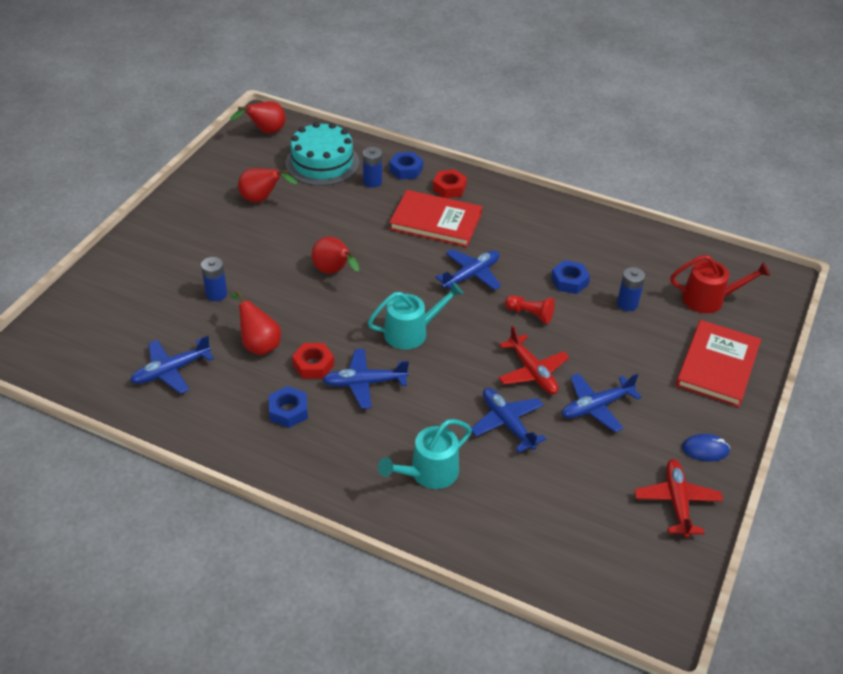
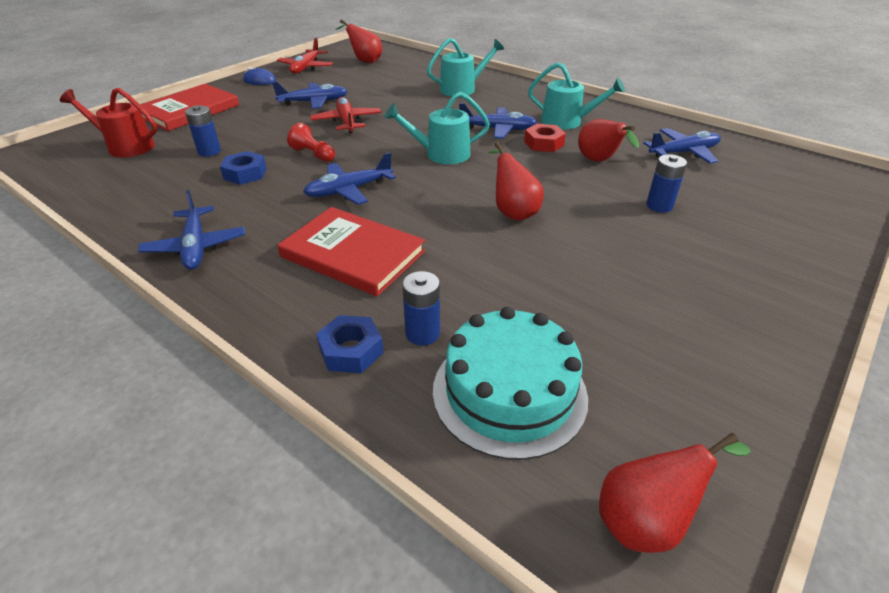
camera: 165 degrees left, 5 degrees down
(262, 199) = (623, 325): red pear -> red pear (364, 61)
(288, 411) = (566, 122): blue nut -> turquoise watering can
(449, 188) = (297, 303): red nut -> none
(507, 423) = (390, 101): blue plane -> blue plane (196, 246)

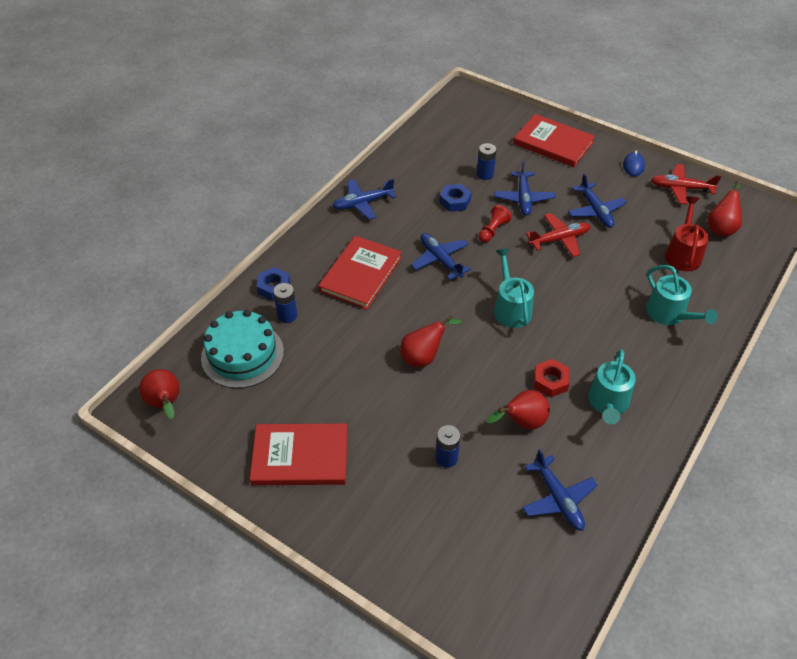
camera: 85 degrees right, 10 degrees up
(126, 146) = (483, 132): red watering can -> red watering can (683, 254)
(498, 129) = (573, 346): blue plane -> blue plane (523, 198)
(702, 320) = (300, 456): none -> red book

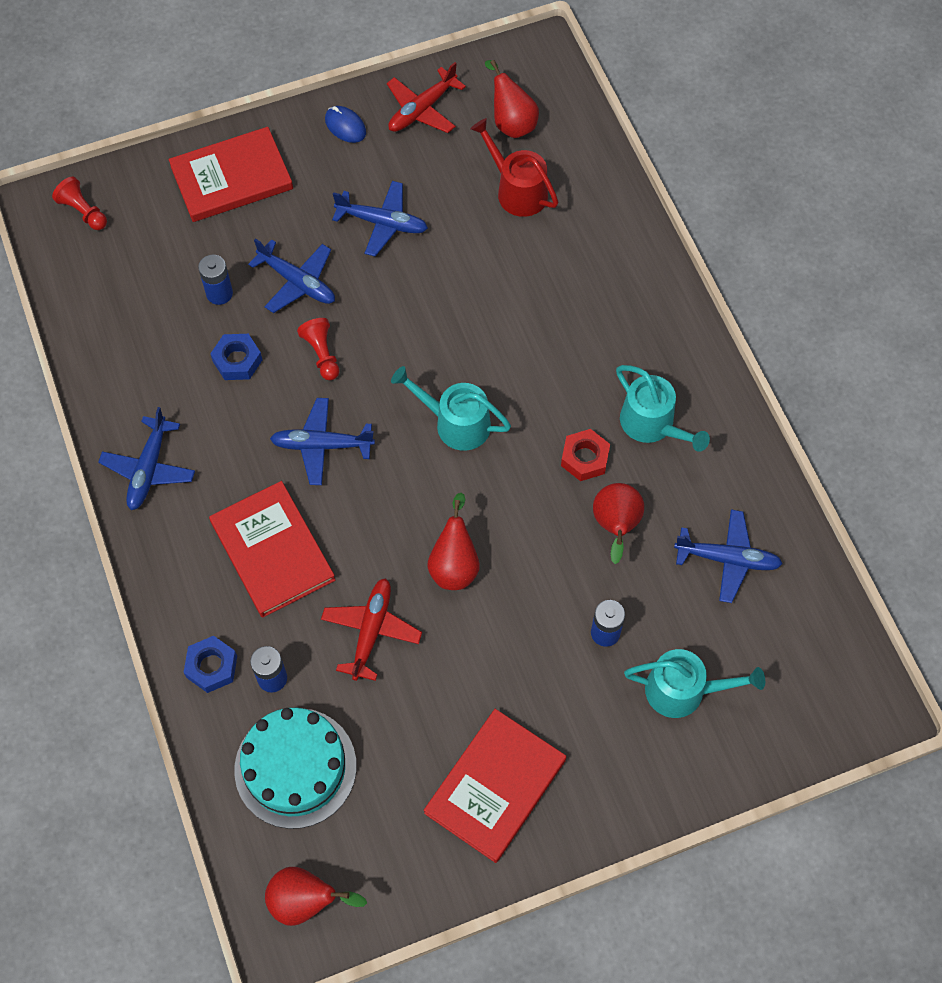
camera: 55 degrees left, 15 degrees up
(476, 107) = (83, 211): none -> red pawn
(559, 239) = (395, 295): red plane -> red plane (371, 631)
(669, 314) = (586, 274): turquoise watering can -> turquoise watering can (683, 690)

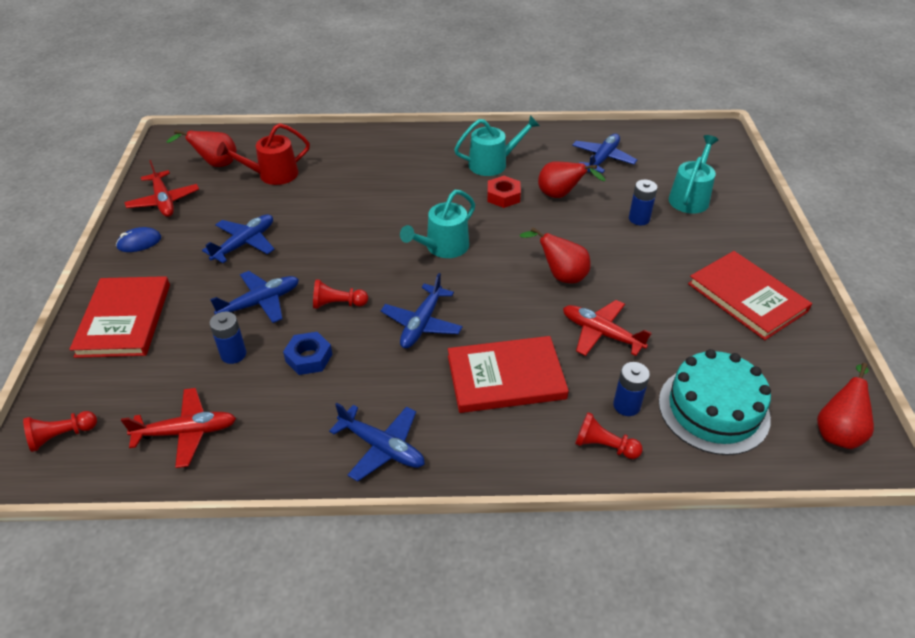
camera: 70 degrees left, 20 degrees down
(116, 303) = (187, 432): none -> red plane
(211, 666) = (604, 446): blue nut -> red pawn

